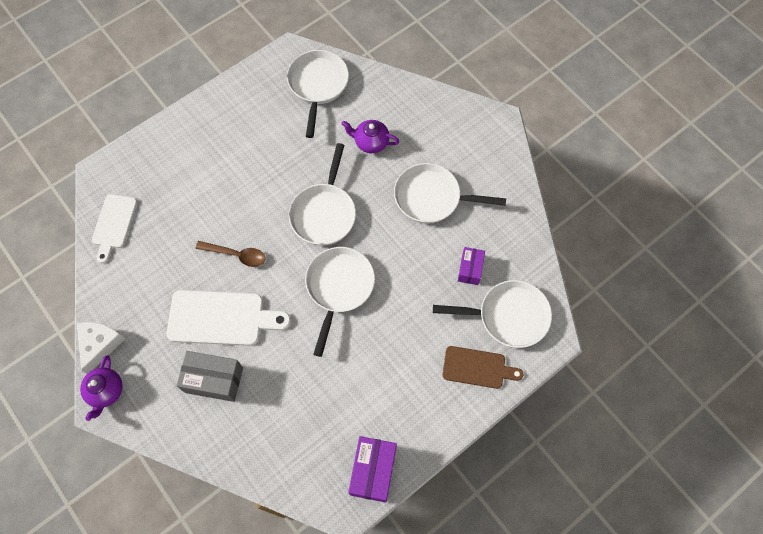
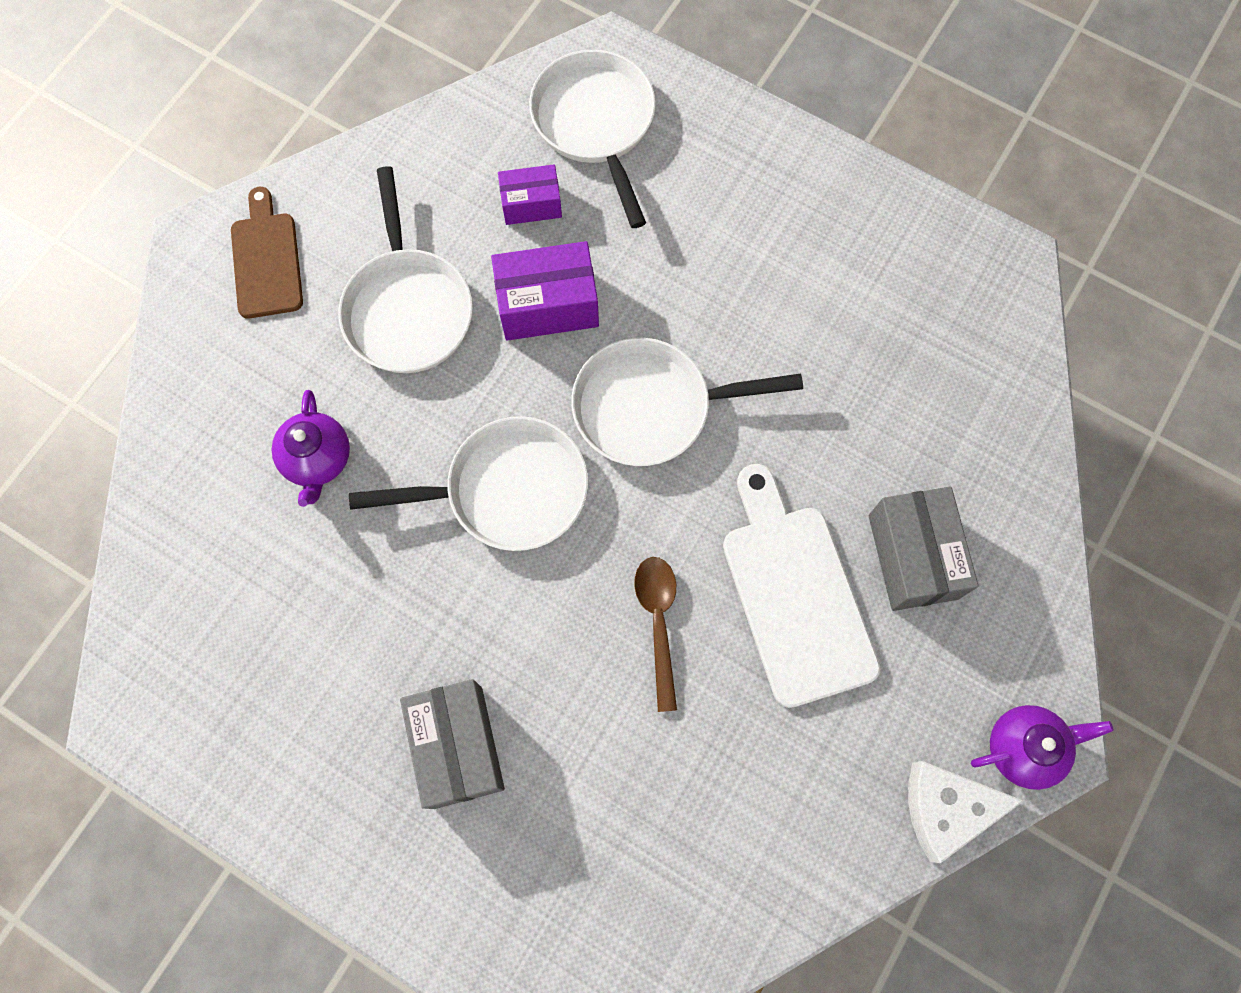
camera: 110 degrees left, 5 degrees up
(114, 224) = (687, 918): white cutting board -> none
(222, 161) = (458, 747): none -> grey box
(318, 85) = (204, 619): white pan -> none
(373, 471) = (939, 244): purple box -> purple box (548, 305)
(477, 368) = (704, 145): brown cutting board -> brown cutting board (266, 260)

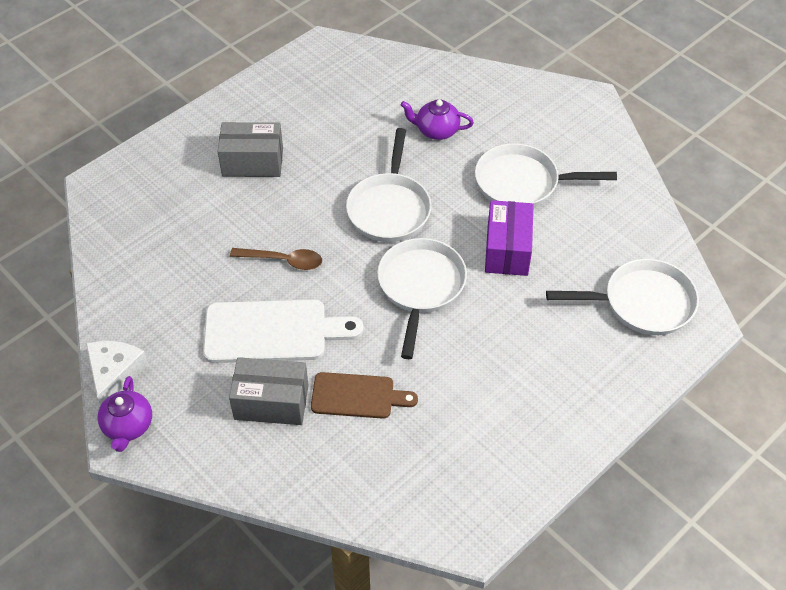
camera: 105 degrees right, 20 degrees down
(266, 260) = (571, 126): brown cutting board -> brown cutting board (357, 396)
(531, 204) = (584, 256): purple box -> none

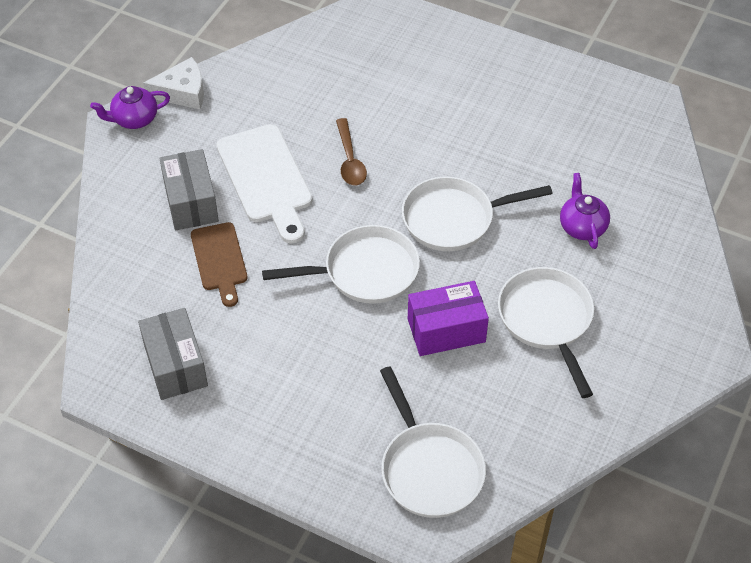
camera: 70 degrees right, 0 degrees up
(252, 162) = (459, 99): grey box -> grey box (175, 365)

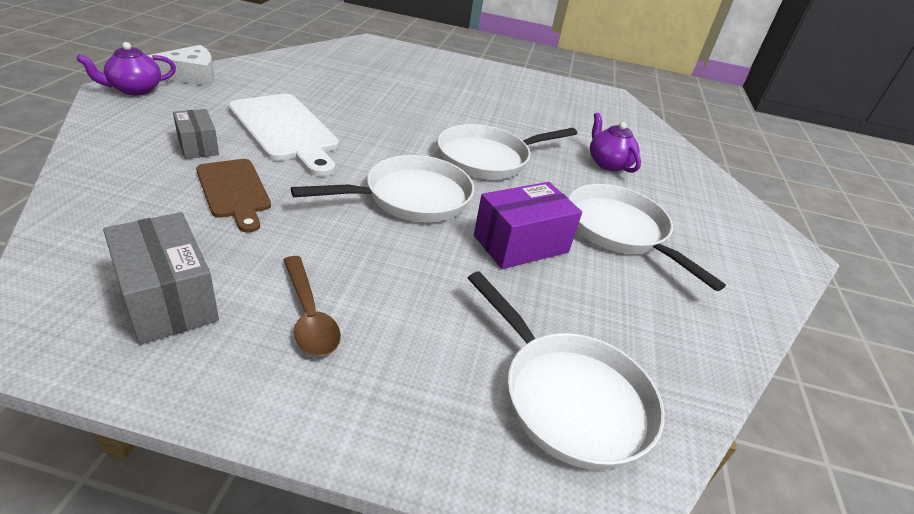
camera: 20 degrees left, 15 degrees down
(191, 202) = (198, 146): grey box -> grey box, size x0.62
(350, 160) = (371, 120): brown spoon -> brown spoon (309, 316)

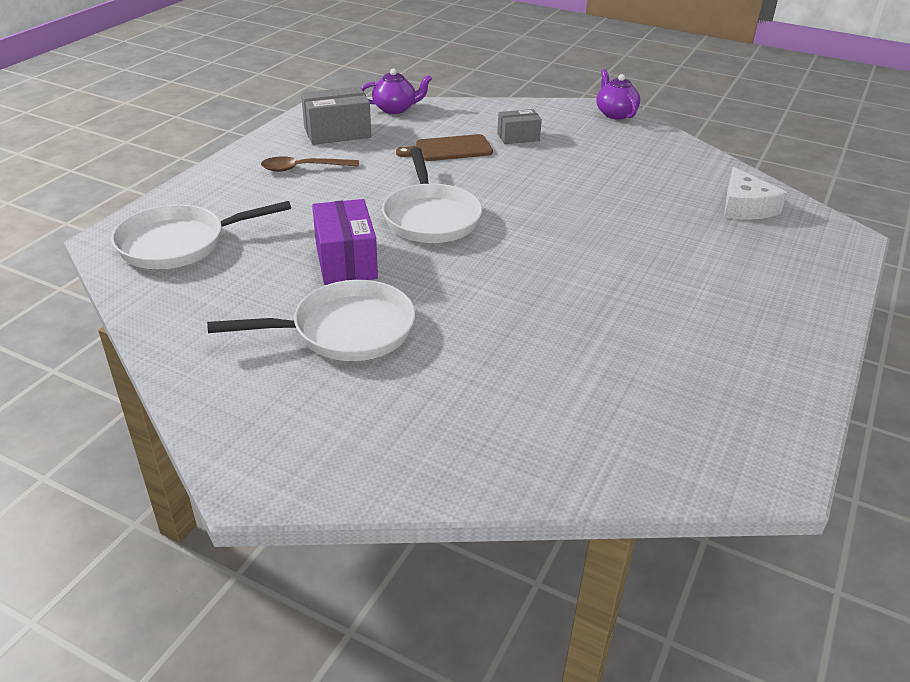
camera: 110 degrees right, 0 degrees up
(191, 75) = (657, 132): white cheese -> white cheese (745, 207)
(285, 130) = (552, 170): white cutting board -> none
(488, 158) = (505, 273): white pan -> none
(608, 163) = (496, 372): purple teapot -> purple teapot (395, 109)

